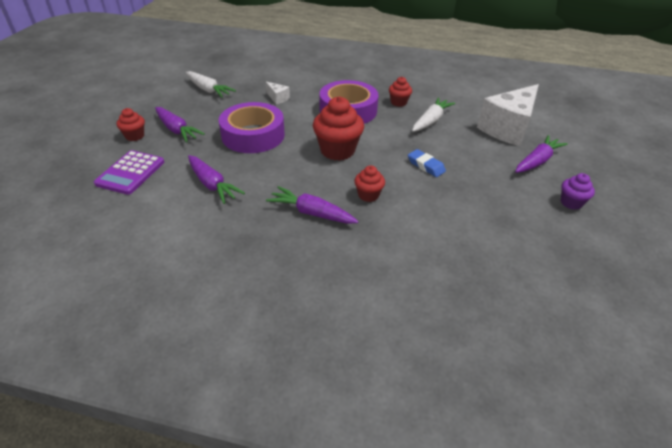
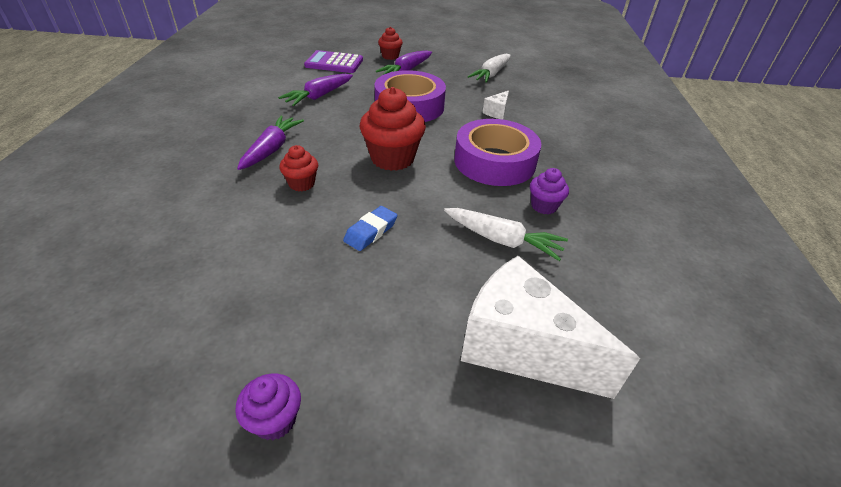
camera: 80 degrees right, 0 degrees up
(398, 102) = (544, 206): red cupcake -> purple cupcake
(537, 161) = (410, 382): purple carrot -> none

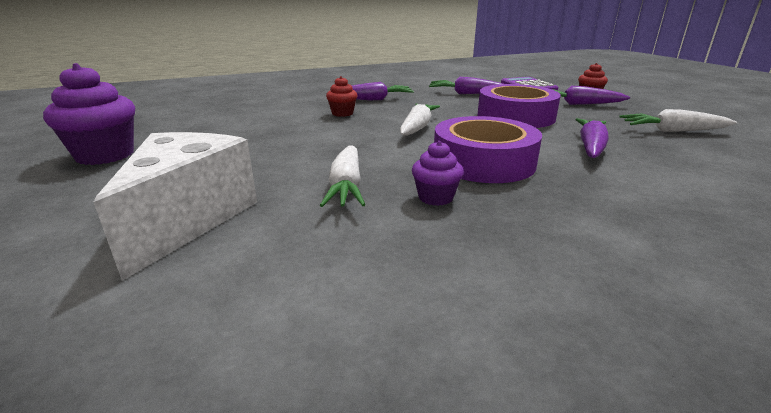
camera: 65 degrees right, 15 degrees down
(275, 420) = (105, 155): purple cupcake -> purple cupcake, size x1.85
(371, 232) = (306, 140): blue eraser -> none
(392, 158) = (417, 127): red cupcake -> white carrot
(497, 112) = (591, 147): white cheese -> purple carrot

